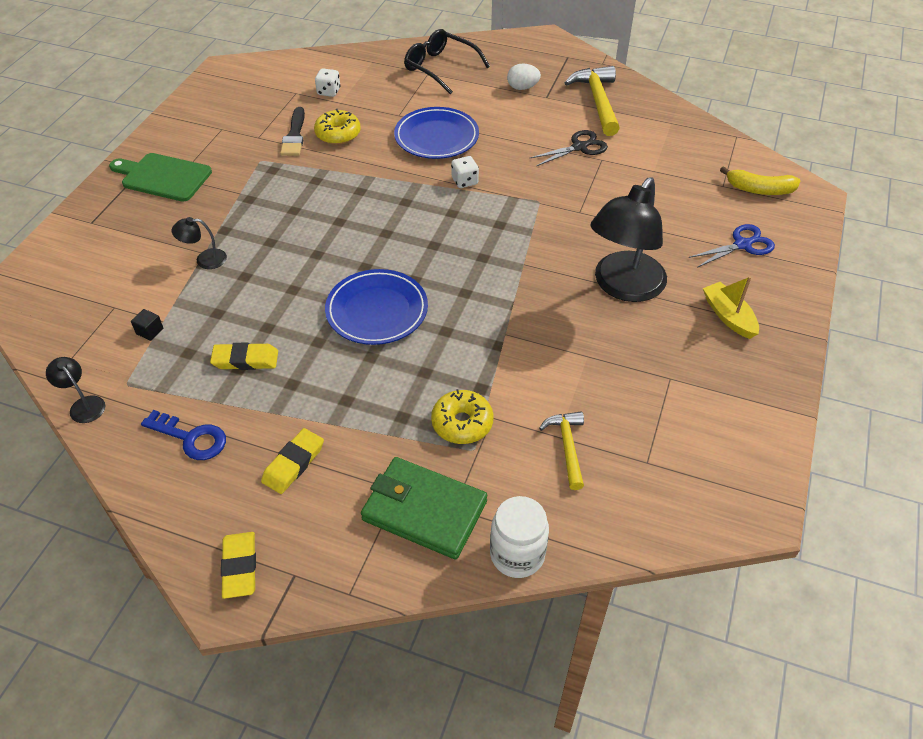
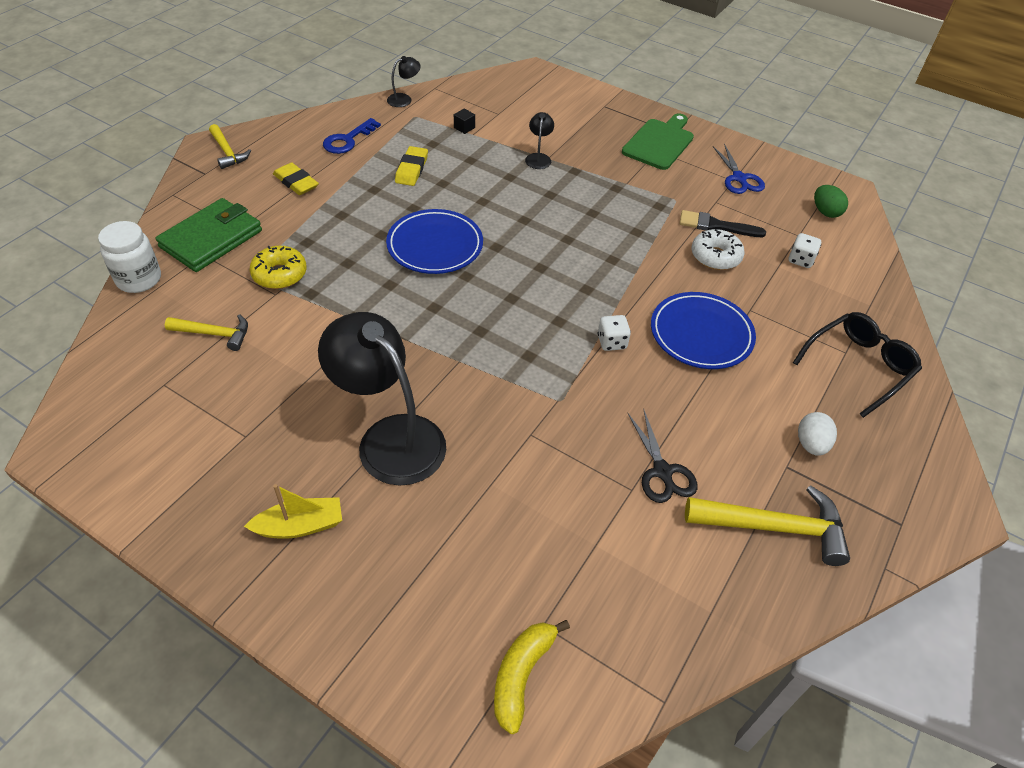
camera: 100 degrees right, 0 degrees up
(240, 567) = (227, 152): yellow eraser -> yellow hammer
(259, 79) = (825, 212): none -> green egg
(338, 134) = (715, 256): yellow donut -> white donut
(742, 245) = (413, 596): blue scissors -> blue scissors (739, 178)

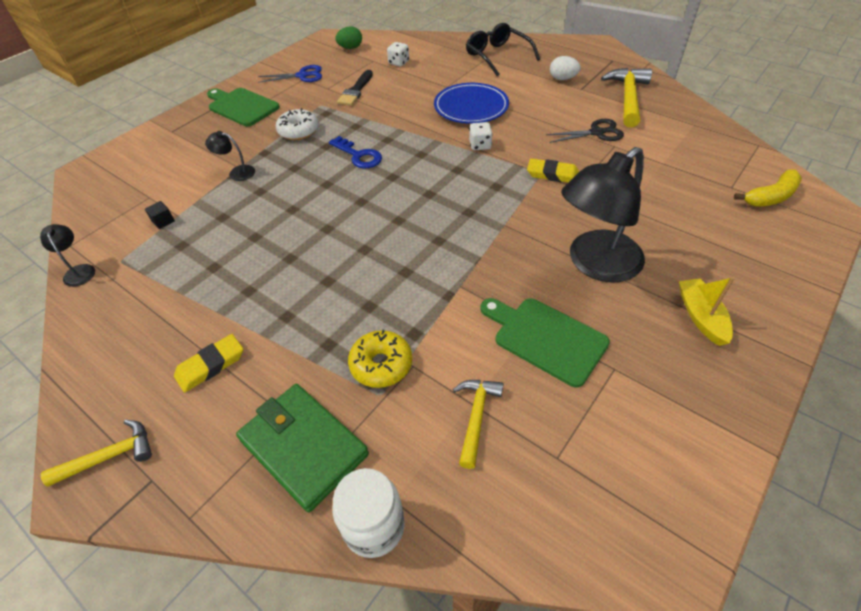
camera: 80 degrees left, 0 degrees up
(291, 385) = (545, 338): none -> green cutting board
(348, 140) = (141, 319): blue key -> blue key (359, 156)
(411, 169) = (222, 261): yellow eraser -> yellow eraser (552, 174)
(435, 246) = (353, 241): blue plate -> none
(521, 675) = (771, 197): yellow banana -> yellow banana turned 60 degrees counterclockwise
(715, 256) = (390, 94): white donut -> white donut (298, 131)

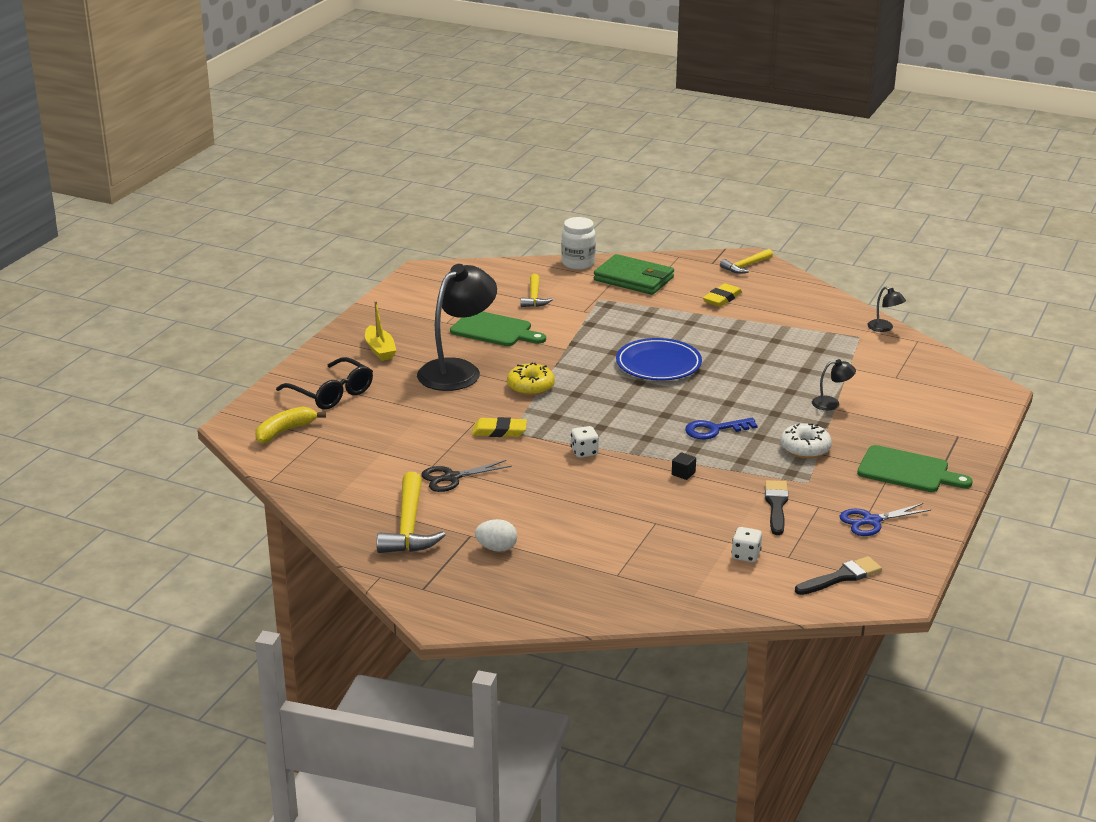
camera: 165 degrees right, 20 degrees down
(163, 221) = (856, 362): black cube -> black cube (683, 473)
(350, 48) = (841, 577): green egg -> black brush
(359, 156) = (714, 430): blue key -> blue key turned 45 degrees counterclockwise
(381, 364) = (605, 309): yellow donut -> yellow donut (530, 387)
(471, 107) = (611, 495): blue plate -> blue plate (658, 364)
(497, 56) = (601, 581): black glasses -> black glasses (332, 394)

